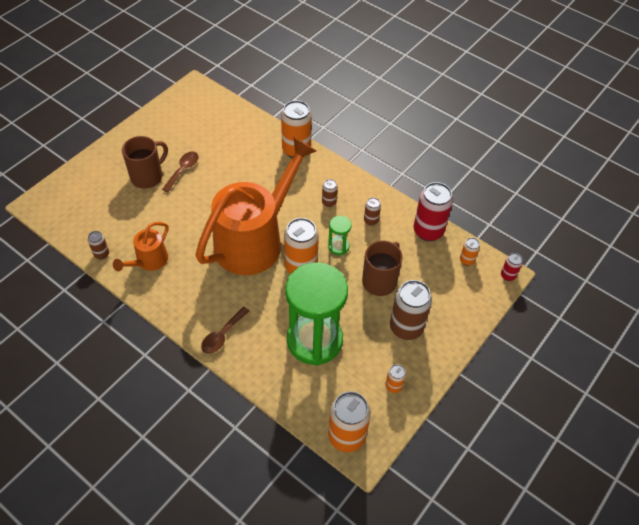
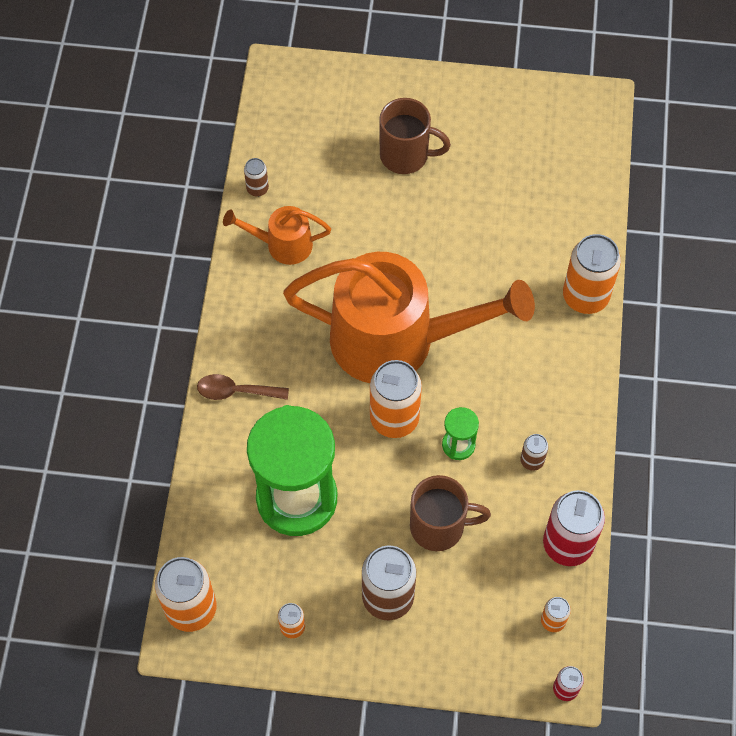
camera: 60 degrees right, 10 degrees up
(183, 170) = (446, 187): brown spoon -> none
(329, 202) = (524, 391): brown can -> none

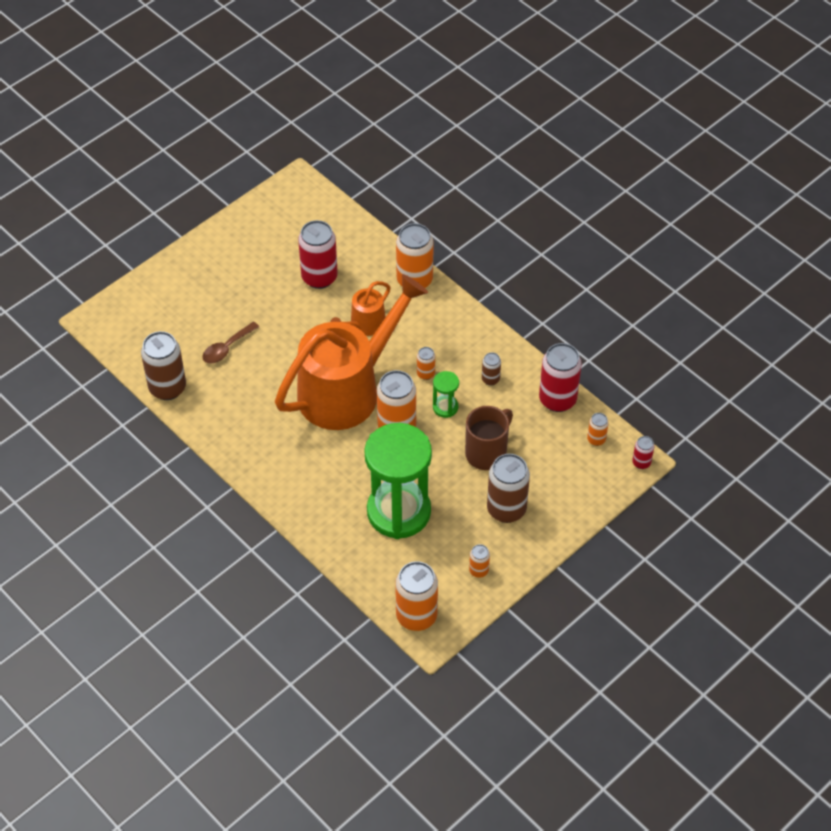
camera: 50 degrees left, 10 degrees down
(235, 391) = (295, 495): brown spoon -> brown spoon (226, 348)
(257, 189) = (167, 388): brown can -> brown can, size x2.06
(282, 245) = (220, 402): orange watering can -> orange watering can (364, 325)
(406, 155) = (228, 298): brown mug -> none
(482, 395) = (425, 374): none -> orange can
(505, 211) = (319, 277): none -> red can

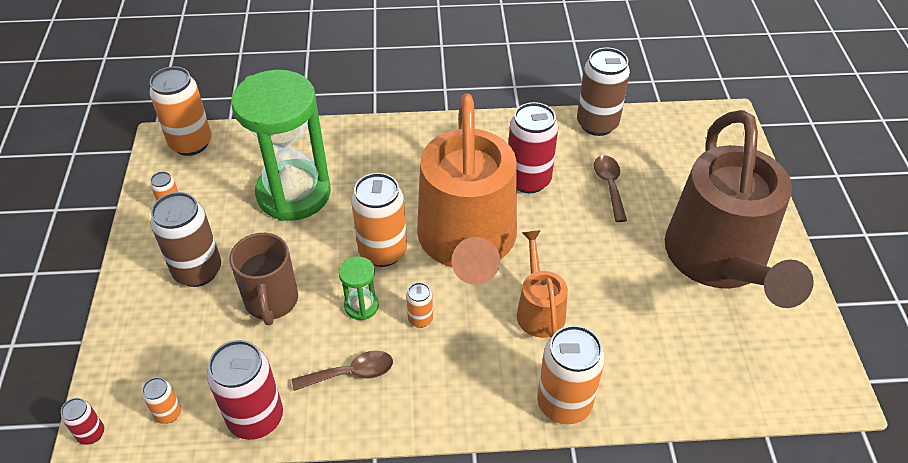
camera: 130 degrees right, 5 degrees down
(245, 264) = (720, 262): none -> brown watering can
(319, 277) = (646, 314): red can -> red can (528, 180)
(490, 379) = (351, 373): brown can -> brown spoon

